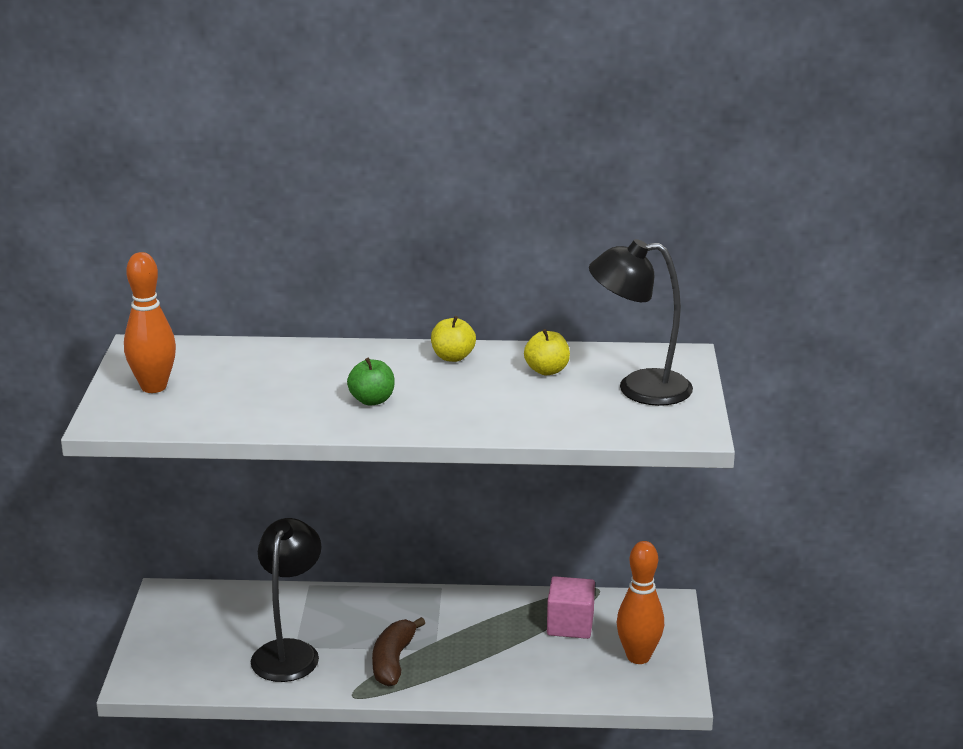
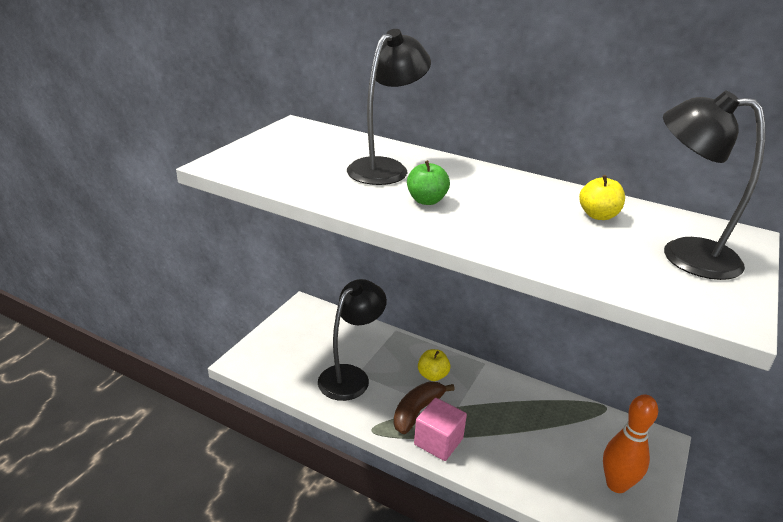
camera: 25 degrees right, 5 degrees up
(154, 387) = (276, 151): orange bowling pin -> none
(298, 375) = (385, 168): none -> black lamp
(453, 357) = (520, 185): yellow apple -> yellow apple (432, 375)
(570, 625) = (569, 431): pink cube -> pink cube (438, 441)

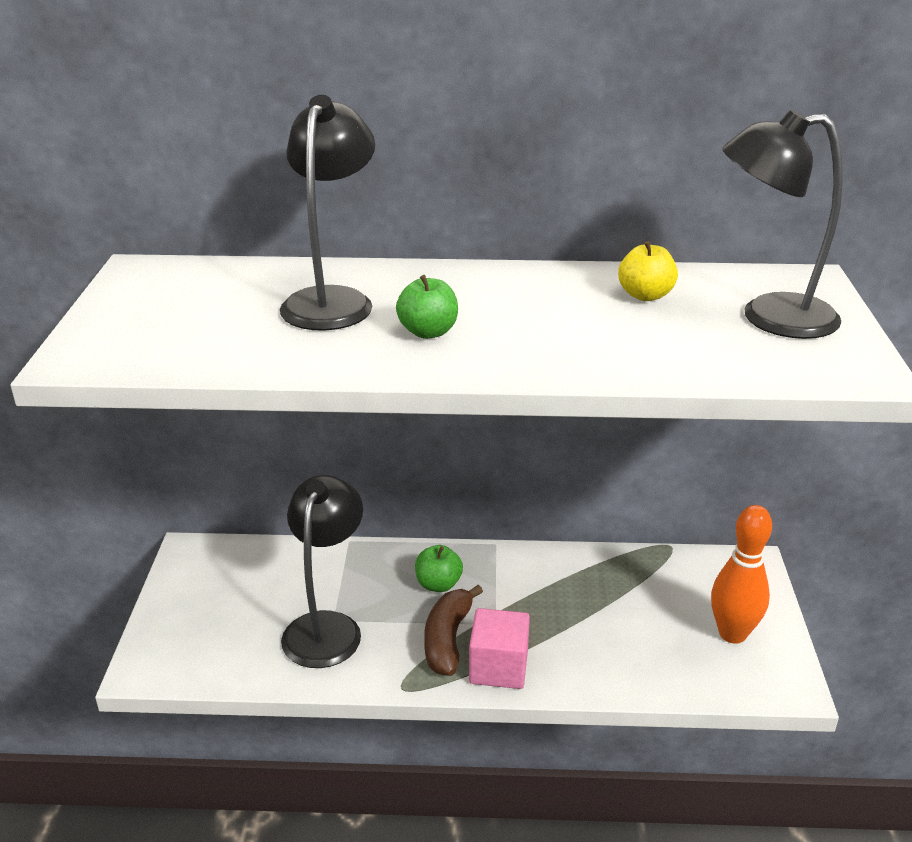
camera: 25 degrees left, 0 degrees up
(432, 375) = (438, 584): yellow apple -> green apple

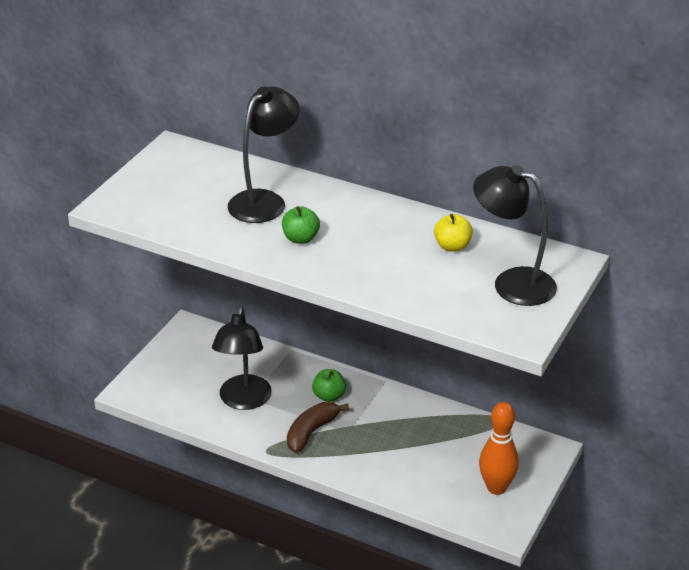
camera: 25 degrees right, 5 degrees up
(326, 627) = (243, 401): black lamp -> black lamp turned 150 degrees clockwise
(498, 667) = (331, 458): pink cube -> none

